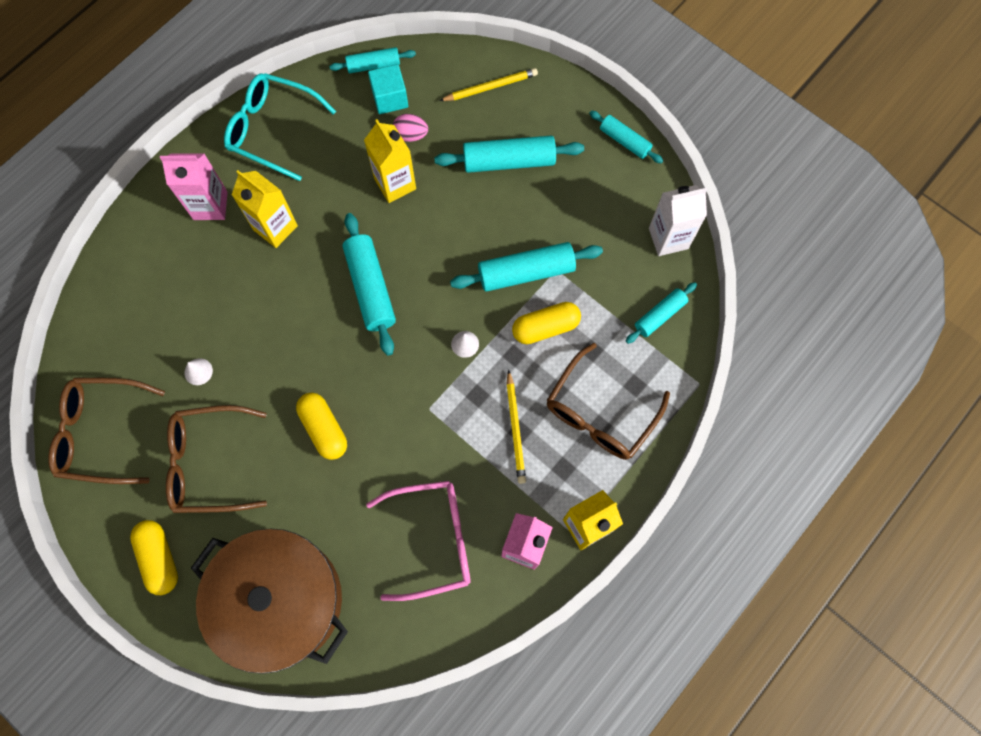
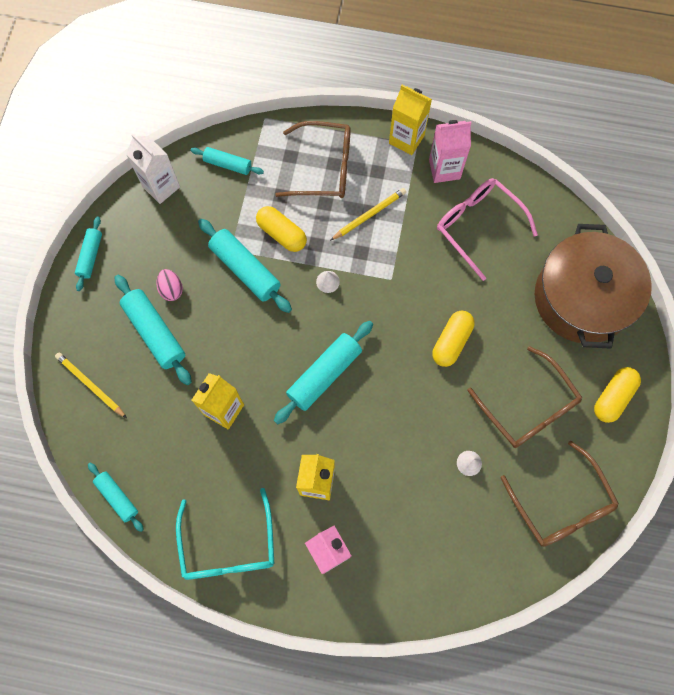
camera: 120 degrees left, 0 degrees up
(390, 98) = (144, 462): turquoise cube -> none
(411, 135) = (171, 424): pink egg -> pink egg (171, 289)

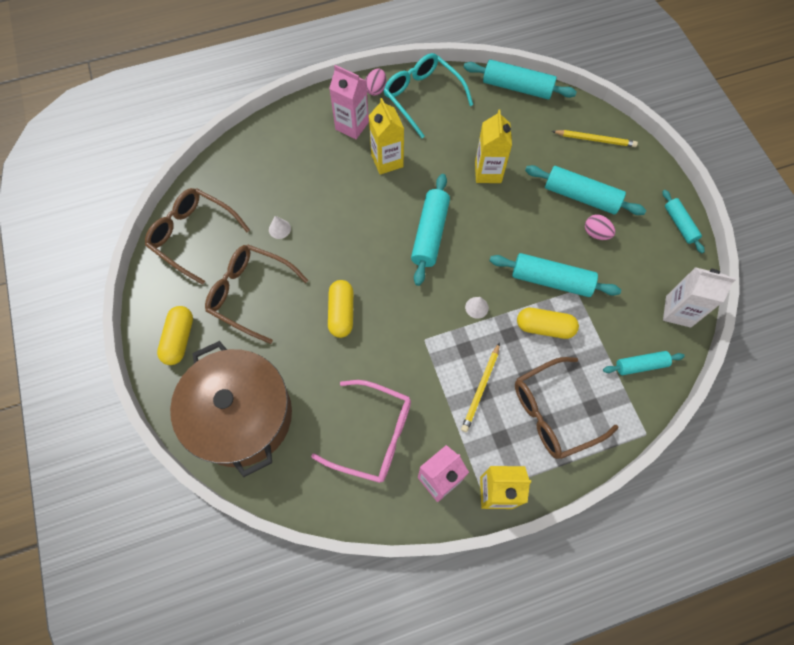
camera: 150 degrees right, 5 degrees down
(117, 497) = (517, 87): turquoise rolling pin -> turquoise rolling pin, size x1.65
(273, 589) = (376, 89): none -> pink egg

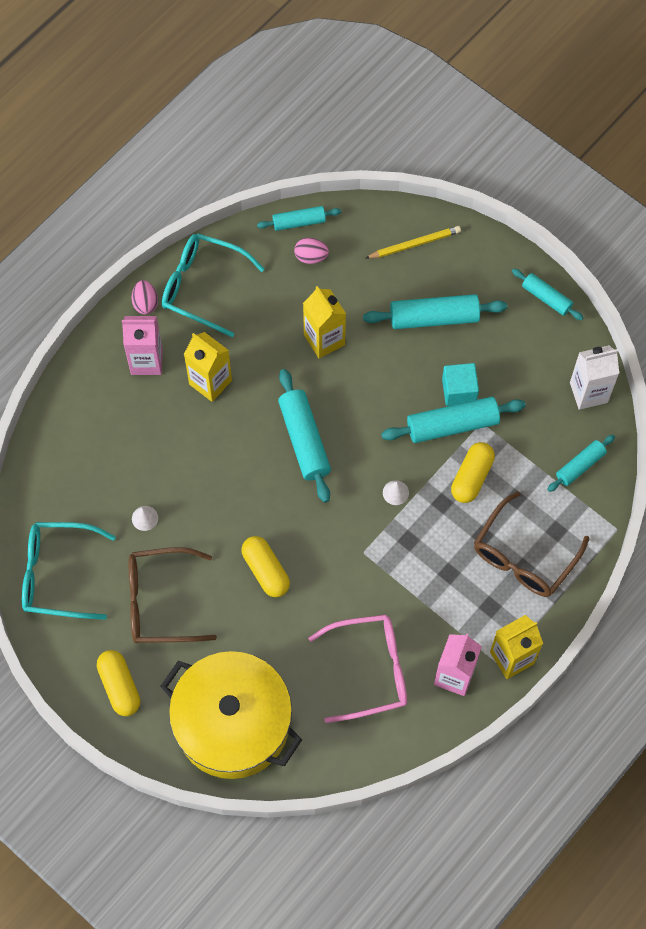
camera: 30 degrees left, 0 degrees up
(193, 236) = (58, 574): brown glasses -> turquoise glasses
(241, 416) = (233, 723): brown pot -> yellow pot
(480, 388) = (444, 570): yellow pencil -> none
(517, 87) = (299, 222): turquoise rolling pin -> turquoise rolling pin, size x0.60
(544, 327) = (472, 477): yellow capsule -> yellow capsule turned 45 degrees counterclockwise
(571, 258) = (459, 390): none -> turquoise cube
(596, 233) = (470, 351): pink egg -> pink egg (311, 257)

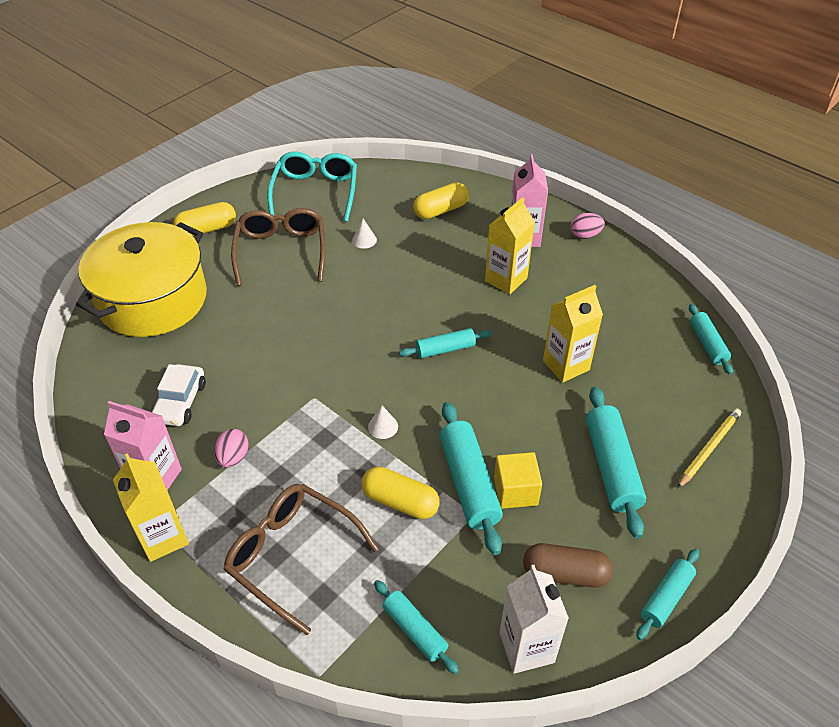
camera: 90 degrees right, 20 degrees down
(202, 287) = (611, 272): turquoise glasses -> none
(266, 570) = (302, 321): yellow capsule -> yellow capsule (441, 210)
(304, 440) = (445, 349): turquoise rolling pin -> turquoise rolling pin, size x0.60
(311, 257) = (666, 354): pink egg -> pink egg (233, 457)
(370, 670) = (180, 402): pink glasses -> white car
(414, 244) = (709, 449): yellow pencil -> yellow pencil turned 120 degrees counterclockwise
(459, 390) = (515, 491): turquoise cube -> yellow cube
(530, 362) = (565, 574): none -> brown capsule

